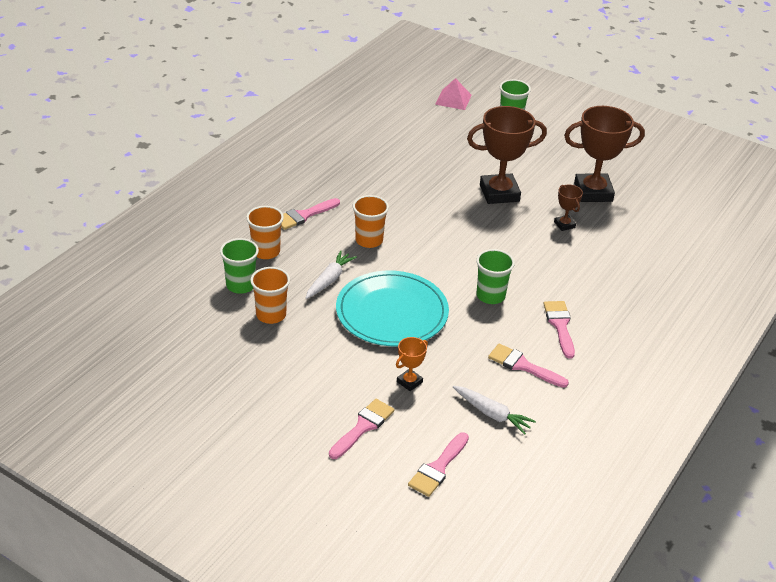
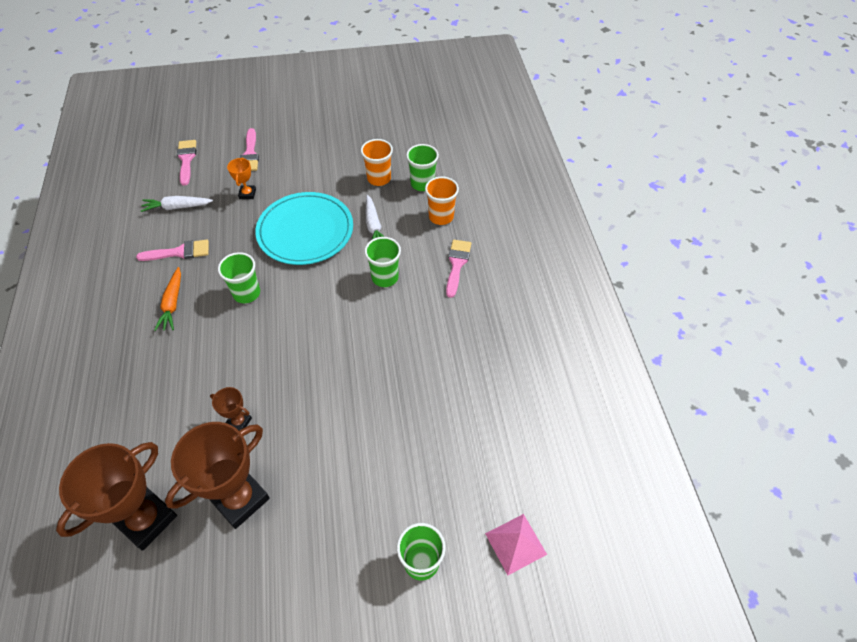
camera: 140 degrees right, 15 degrees up
(369, 240) = (385, 277): orange cup -> green cup
(499, 193) = (331, 417): brown trophy -> brown trophy (146, 519)
(560, 325) = (172, 303): pink brush -> orange carrot

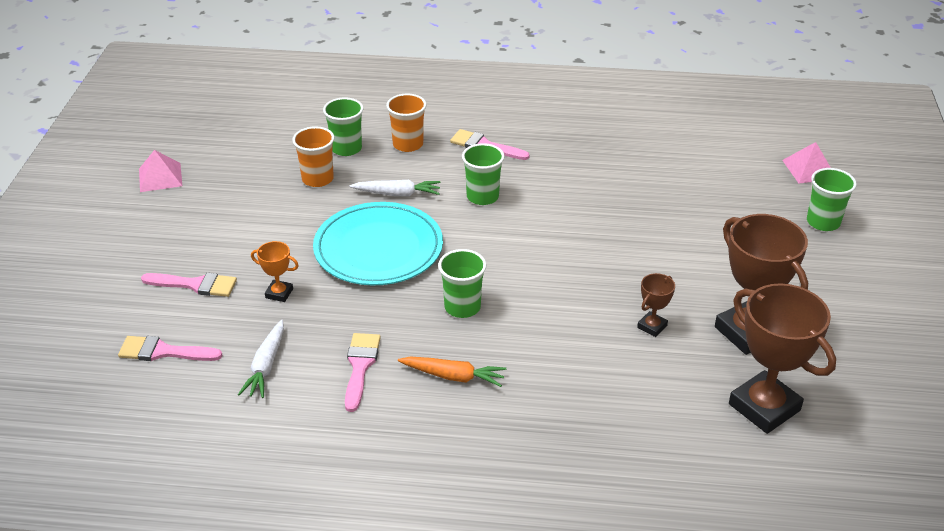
camera: 75 degrees left, 15 degrees down
(357, 105) = (160, 177): none -> pink pyramid

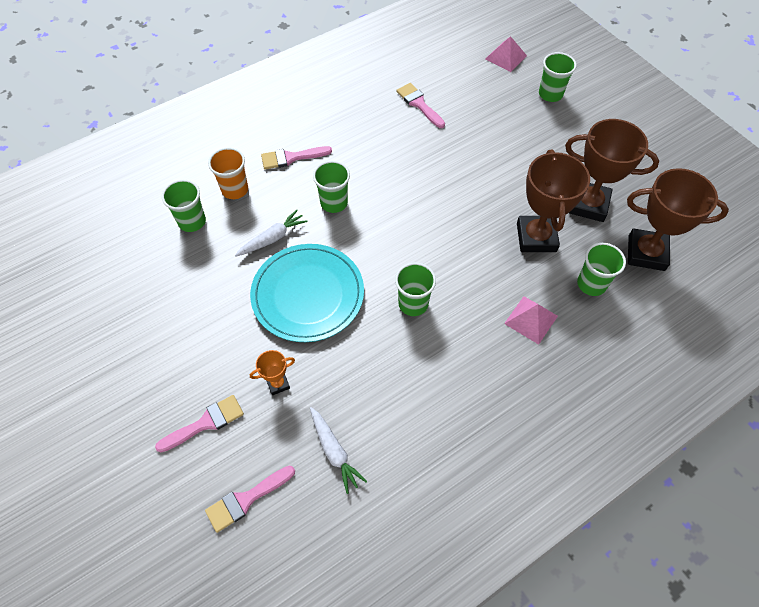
camera: 40 degrees left, 20 degrees up
(160, 177) = (64, 345): pink pyramid -> pink pyramid (531, 319)
(317, 179) = (199, 263): orange cup -> none
(360, 366) = (398, 401): pink brush -> pink brush (419, 104)
(453, 376) = (463, 363): orange carrot -> none
(652, 326) = (536, 237): brown trophy -> brown trophy, size x2.16
(664, 396) = (591, 284): none -> green cup

